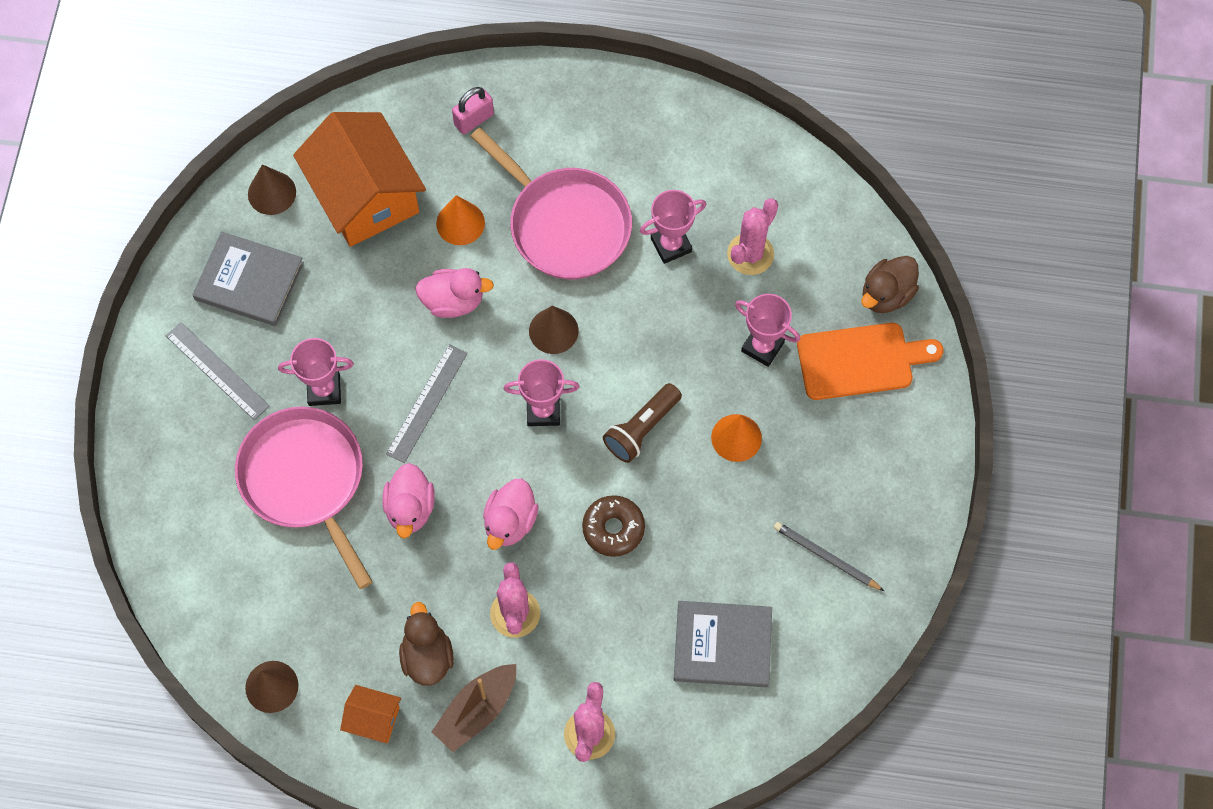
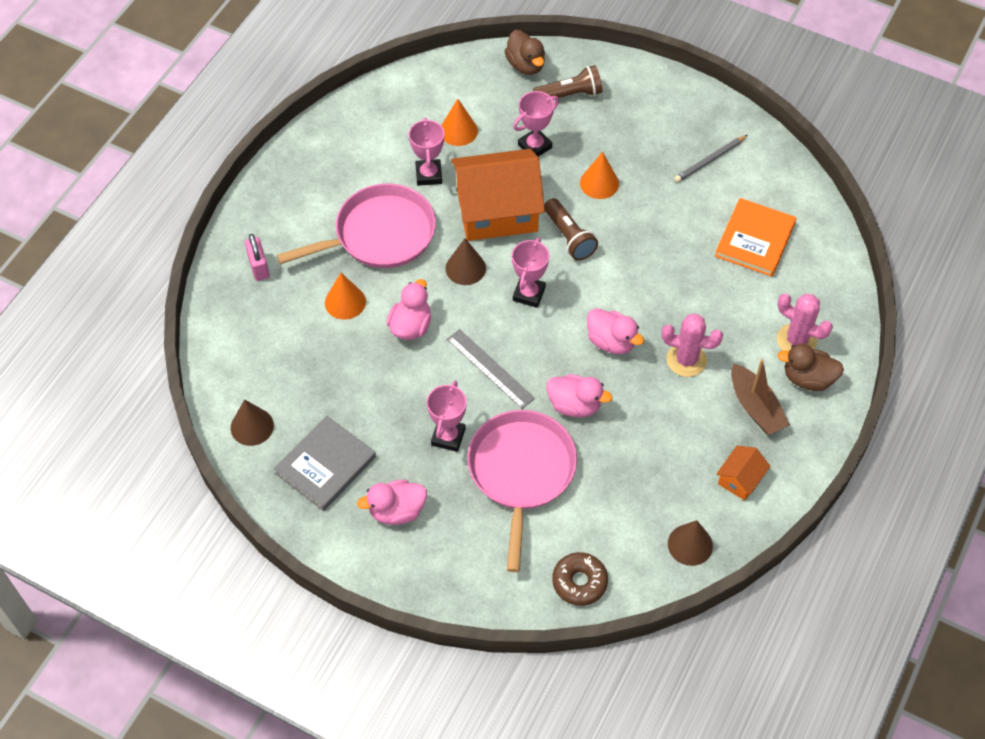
camera: 70 degrees left, 10 degrees down
(217, 370) = (397, 511): grey ruler -> pink duck
(305, 479) = (521, 472): pink pan -> pink pan turned 105 degrees clockwise
(365, 195) = (288, 360): orange house -> orange house (497, 211)
(427, 656) = (701, 428): brown duck -> brown duck (807, 378)
(613, 529) = (641, 278): brown donut -> brown donut (579, 582)
(722, 645) = (755, 240): grey book -> orange book
(750, 254) = (458, 131): pink cactus -> orange cone
(861, 361) = (570, 95): orange cutting board -> brown flashlight

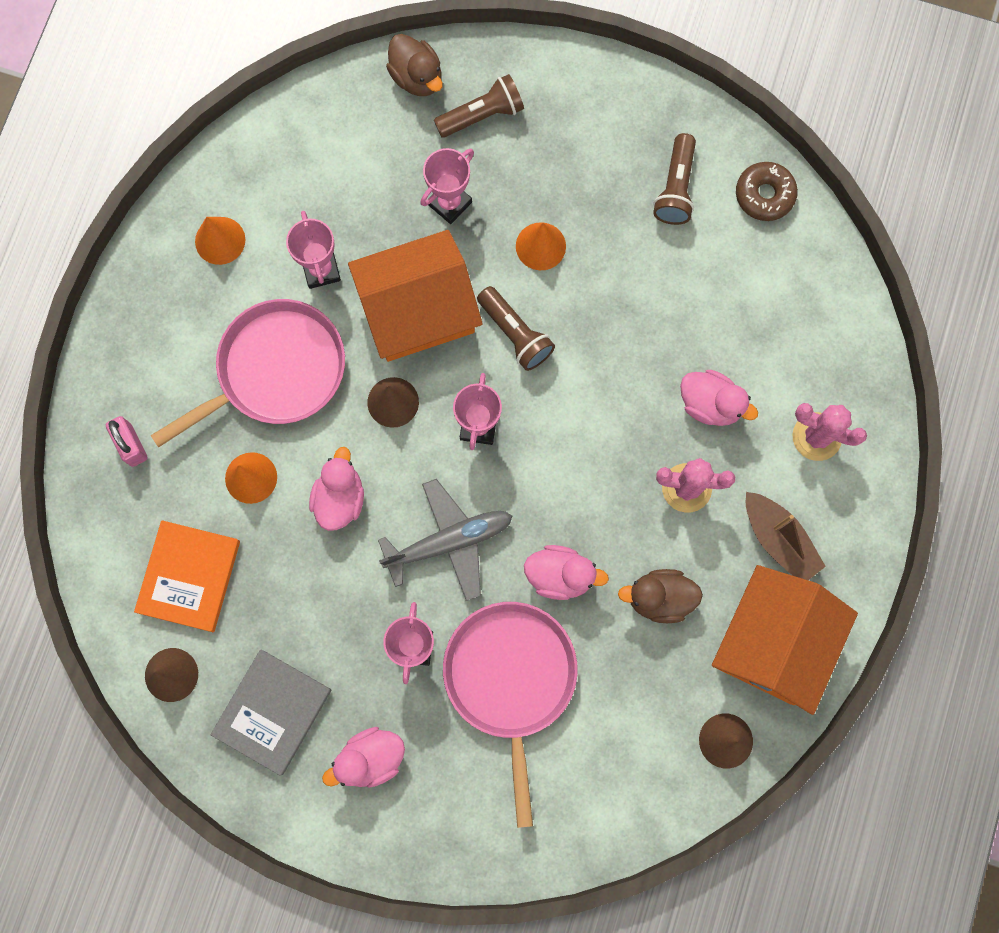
camera: 10 degrees left, 20 degrees up
(458, 131) = (347, 195): orange cone -> orange cone (220, 240)
(490, 368) = (449, 542): grey ruler -> grey plane
(579, 582) = (603, 813): brown donut -> brown donut (764, 195)
(611, 341) = (591, 478): pink duck -> pink duck (710, 404)
(710, 160) = (675, 188): grey pencil -> brown flashlight
(740, 479) = (773, 642): orange house -> orange house, size x2.24
(755, 240) = (748, 298): orange book -> orange book (189, 577)
(807, 378) = (836, 488): brown duck -> brown duck (659, 598)

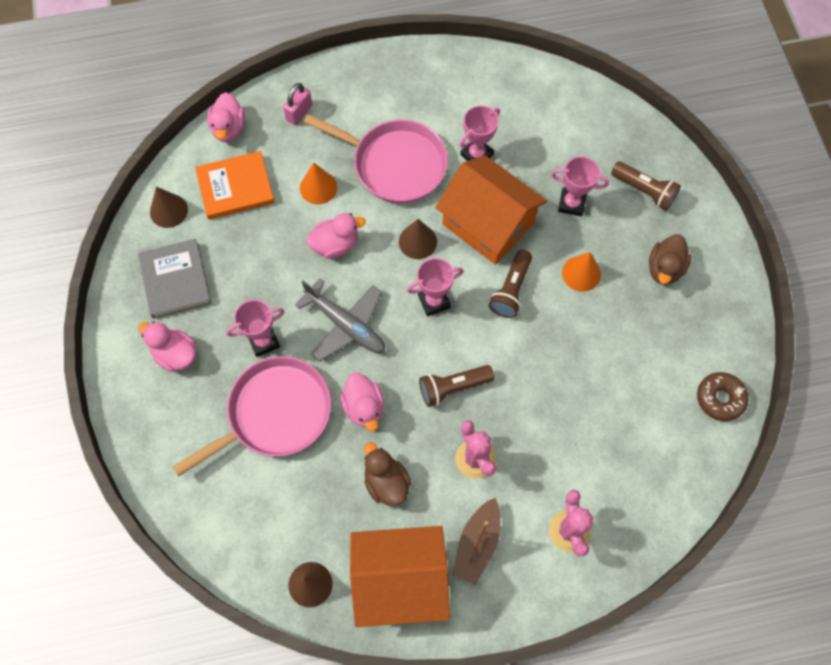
camera: 60 degrees right, 10 degrees down
(220, 240) = (457, 90): orange cone -> none
(272, 712) = (175, 280): grey book -> grey book turned 75 degrees clockwise
(417, 77) = (641, 140): brown duck -> brown duck (664, 268)
(675, 188) = (682, 337): brown flashlight -> brown flashlight (453, 387)
(710, 404) = (545, 443): pink duck -> pink duck (229, 128)

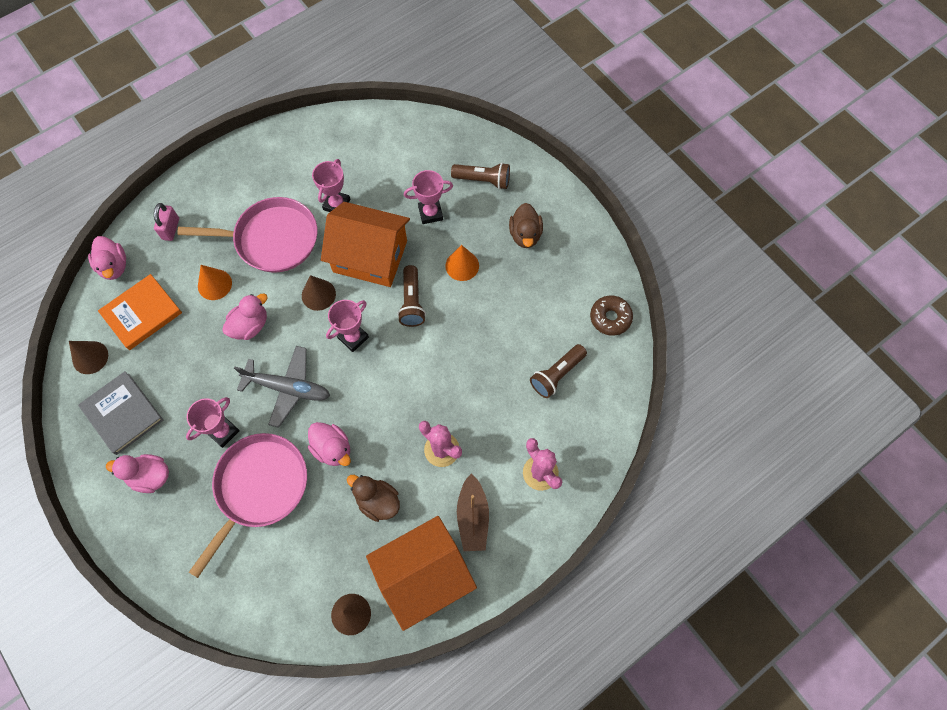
camera: 25 degrees left, 0 degrees up
(453, 387) = (399, 400): brown flashlight -> brown flashlight (557, 374)

